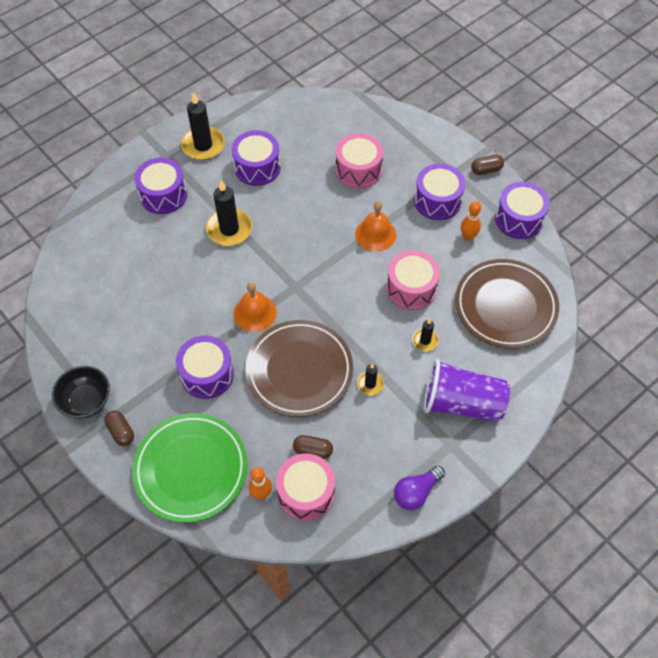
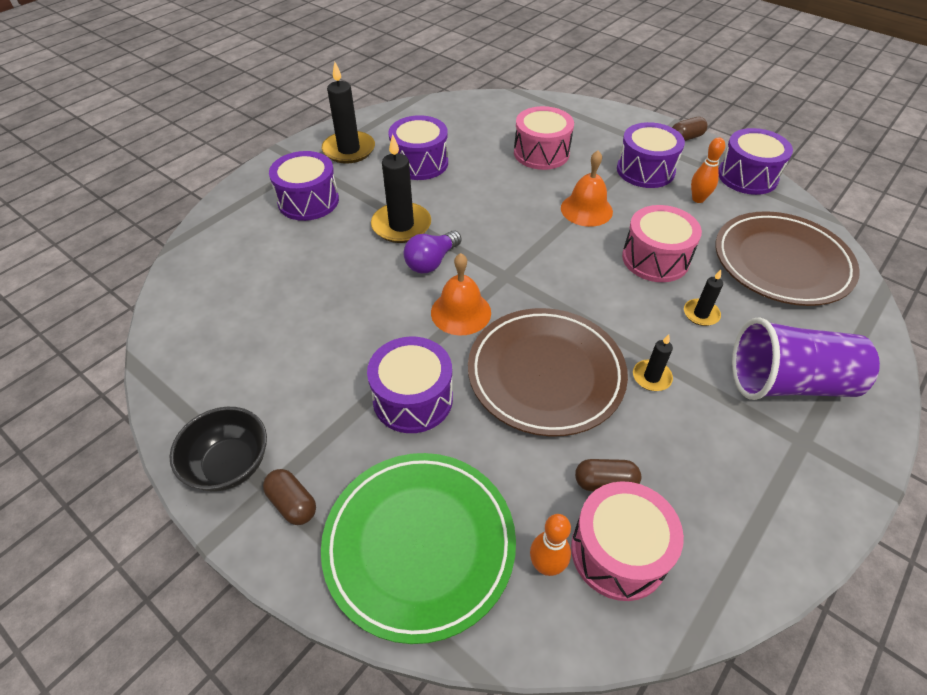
camera: 10 degrees left, 10 degrees down
(416, 492) = (788, 520): purple light bulb -> purple light bulb (431, 261)

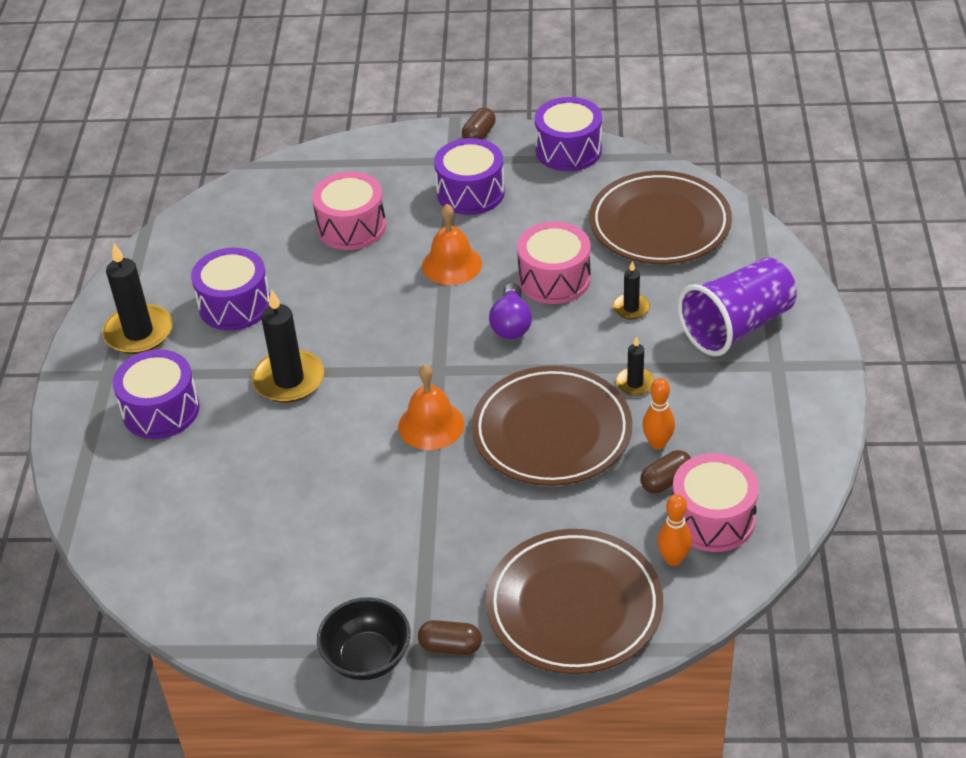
camera: 35 degrees left, 5 degrees down
(413, 399) = (463, 517): purple drum -> none
(419, 545) = (574, 606): green plate -> brown plate
(431, 261) = (357, 396): purple light bulb -> purple light bulb (511, 324)
(698, 199) = (543, 198): orange bowling pin -> orange bowling pin (657, 443)

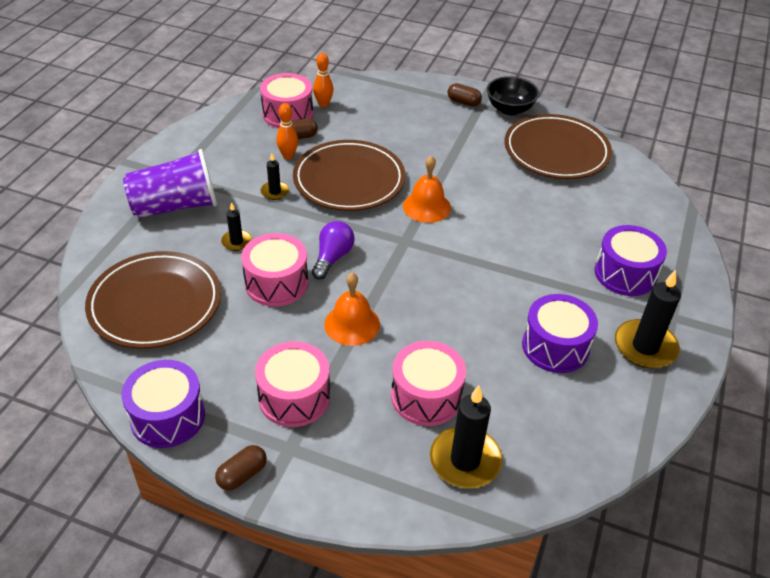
camera: 165 degrees left, 0 degrees up
(289, 380) = (520, 267): black candle -> black candle (465, 460)
(470, 192) = (294, 397): purple drum -> pink drum
(574, 606) = (389, 100): brown plate -> brown plate (556, 151)

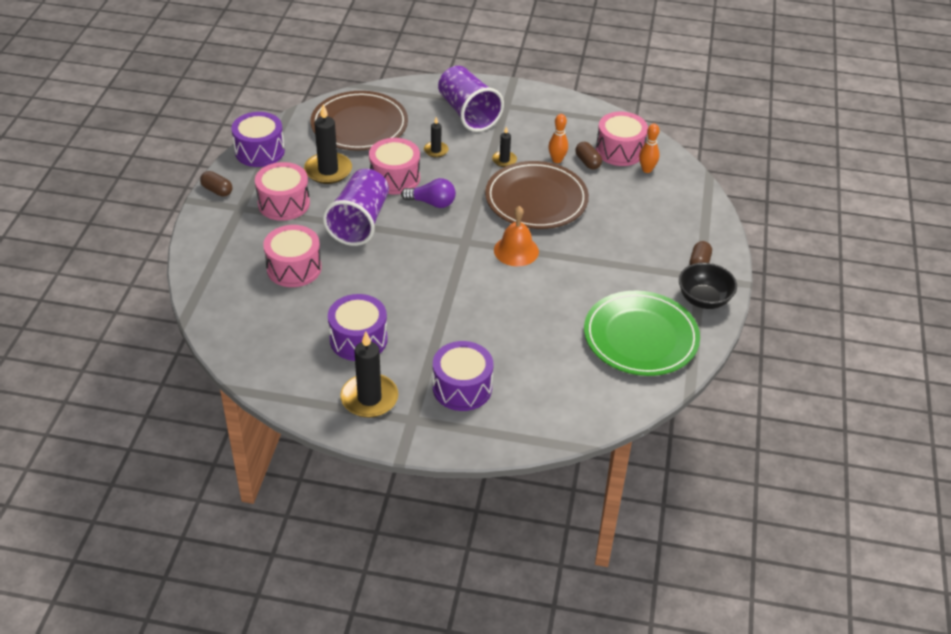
camera: 80 degrees right, 0 degrees up
(352, 324) = (360, 222): orange bell -> purple cup
(465, 460) = (238, 292): black candle -> black candle (328, 170)
(556, 151) = (640, 337): brown plate -> green plate

